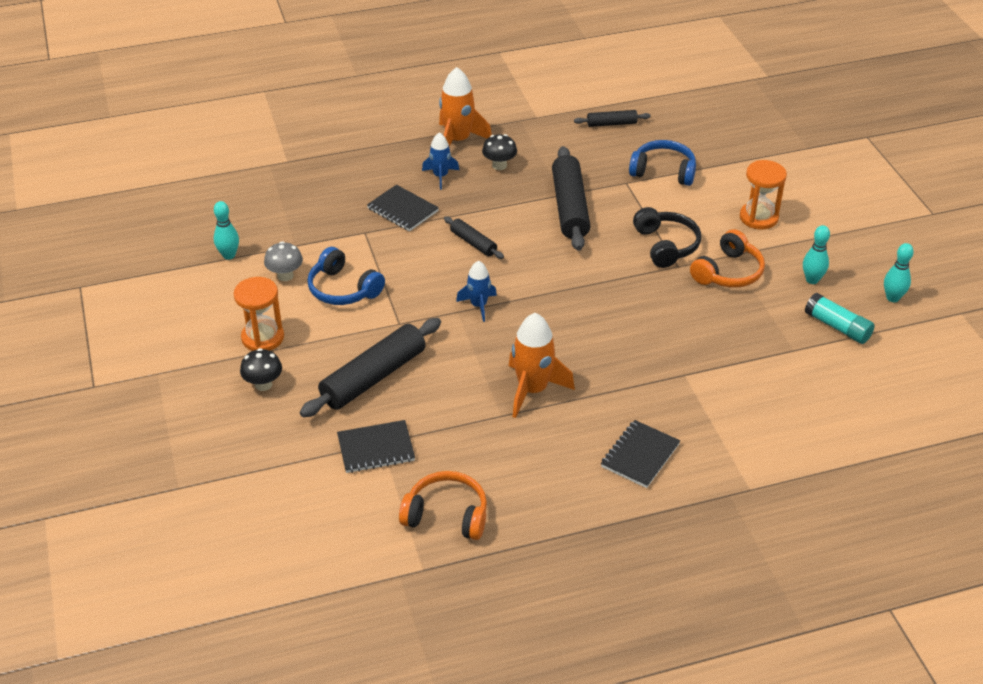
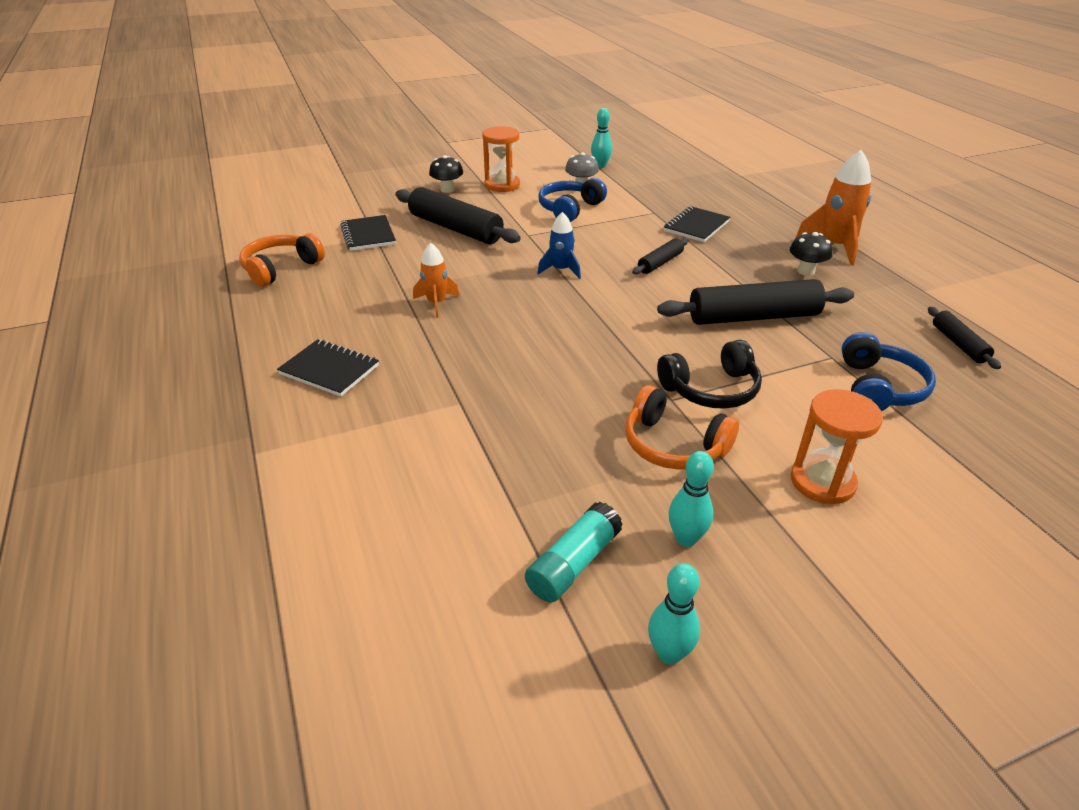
camera: 85 degrees right, 5 degrees down
(440, 176) = (763, 241): blue rocket -> none
(446, 515) = (281, 268): orange headphones -> orange headphones turned 150 degrees counterclockwise
(532, 390) = (436, 303): orange rocket -> orange rocket, size x0.60

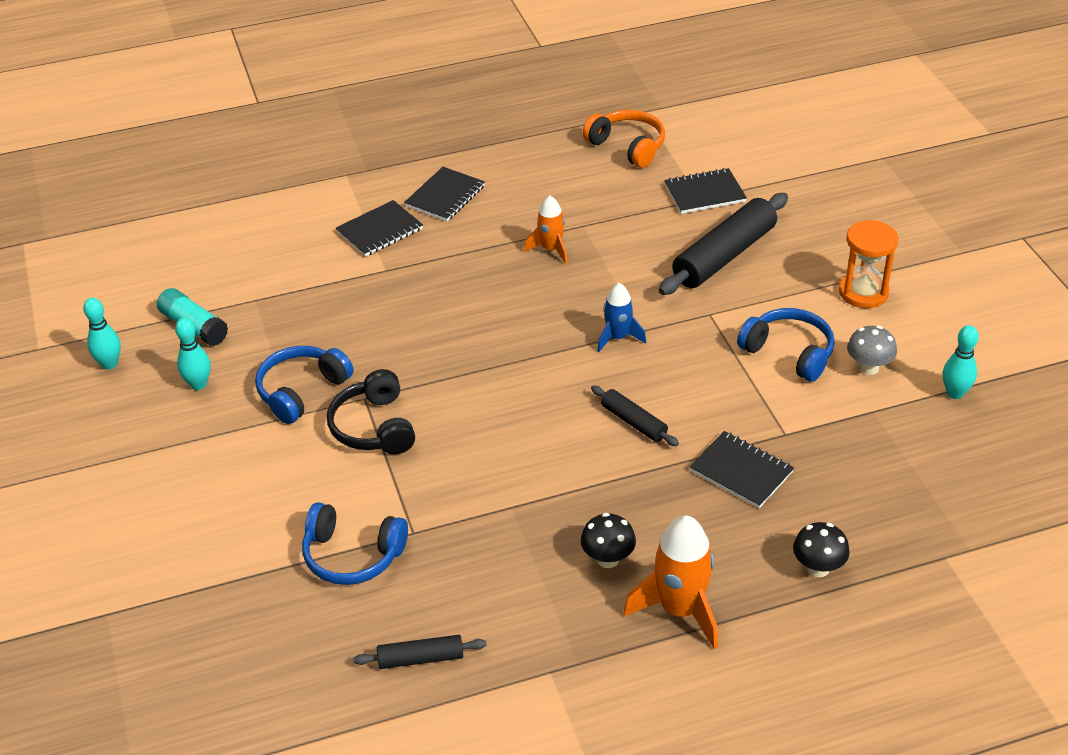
camera: 95 degrees right, 5 degrees up
(385, 413) = (380, 231): none -> black notebook
(447, 190) = (841, 245): black mushroom -> black mushroom (818, 568)
(673, 445) = (302, 391): orange headphones -> blue headphones
(753, 317) = (500, 484): black rolling pin -> none
(822, 482) = (234, 475): orange hourglass -> none

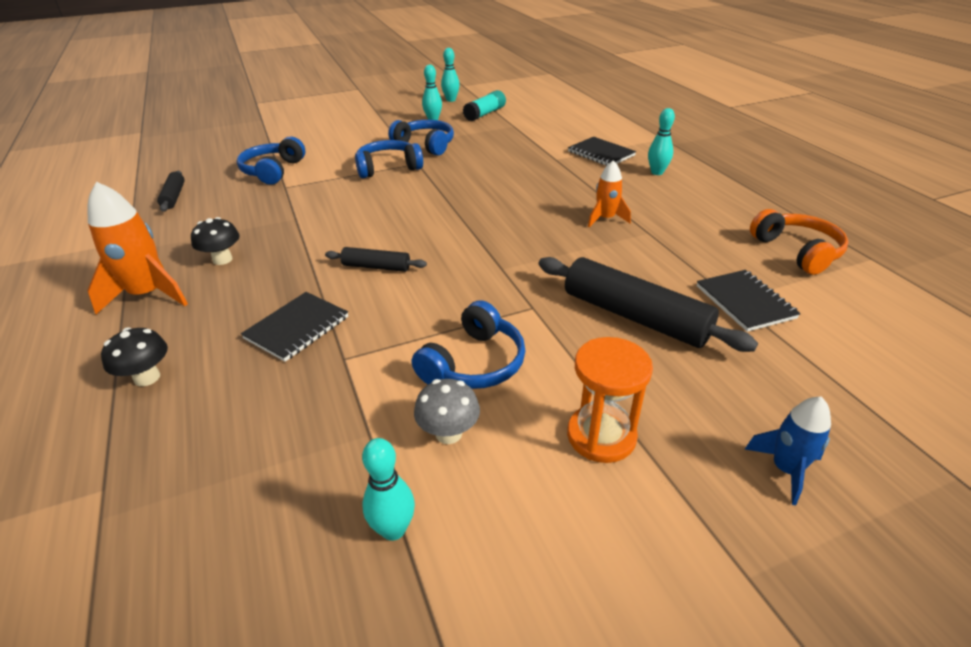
camera: 85 degrees right, 5 degrees down
(374, 427) = (388, 168): black headphones -> blue headphones
(445, 196) = (657, 172): black notebook -> turquoise bowling pin
(618, 338) = (489, 255): blue rocket -> blue rocket (785, 469)
(627, 146) = (797, 251): orange headphones -> orange headphones turned 60 degrees counterclockwise
(634, 422) = (376, 267): black rolling pin -> black rolling pin turned 60 degrees clockwise

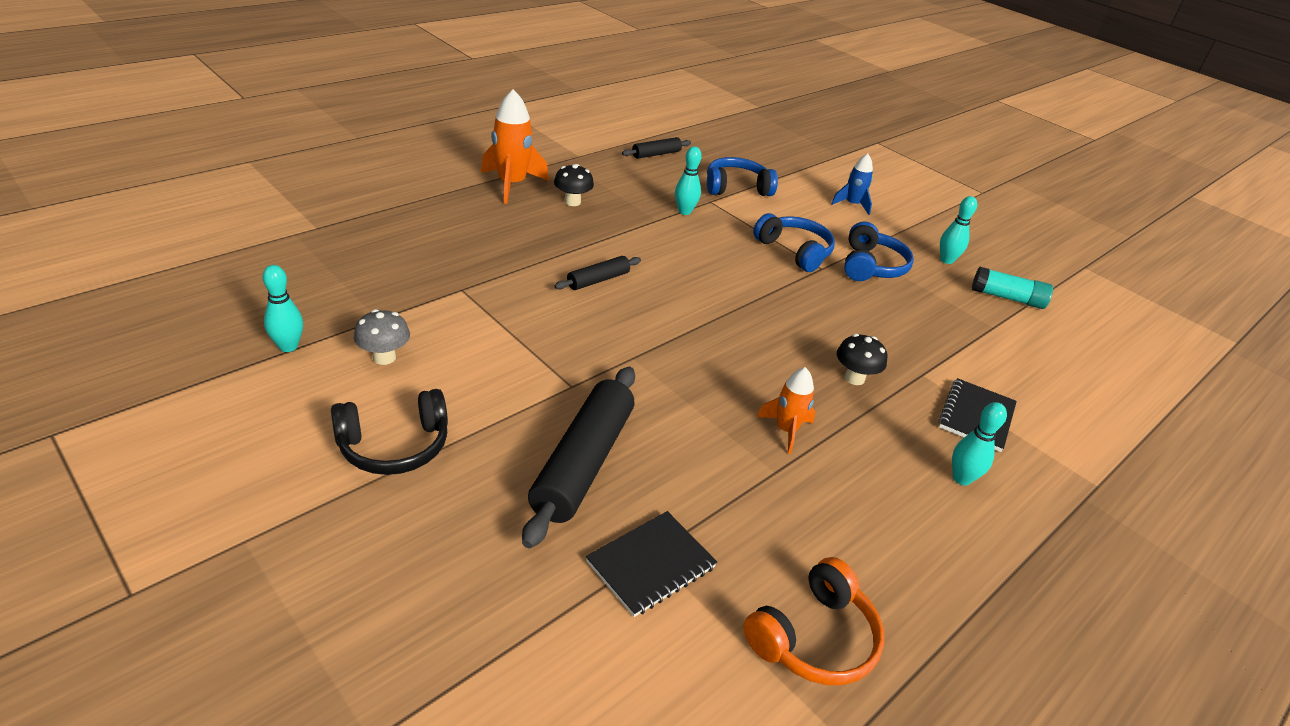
camera: 65 degrees right, 0 degrees up
(147, 377) = (418, 212): black mushroom -> black mushroom (854, 378)
(297, 328) = (493, 259): black notebook -> none
(376, 267) = (598, 280): black rolling pin -> black rolling pin turned 60 degrees clockwise
(451, 100) = (1023, 264): turquoise bowling pin -> turquoise bowling pin (684, 212)
(473, 363) = (473, 359): blue headphones -> none
(601, 436) = (394, 445): orange hourglass -> black headphones
(785, 469) = (366, 578): blue rocket -> blue rocket (852, 205)

